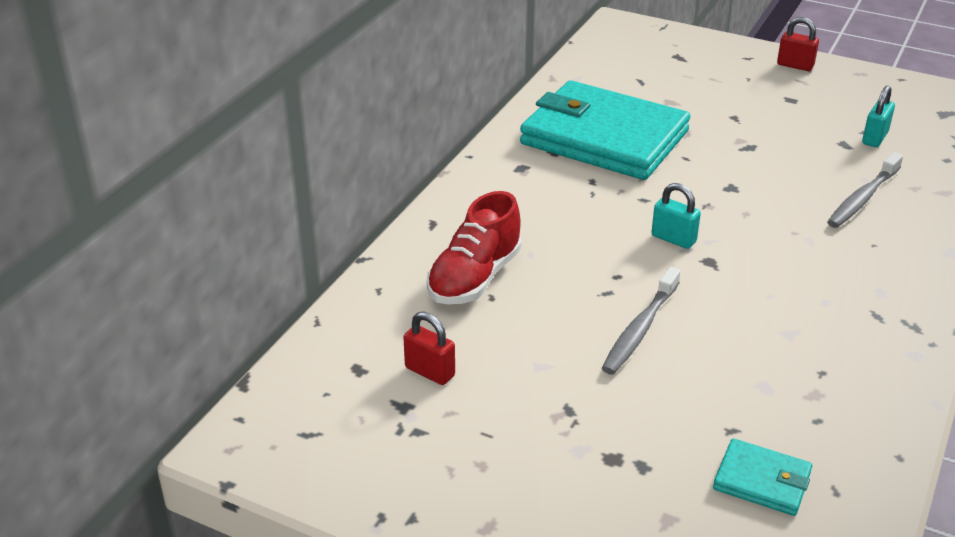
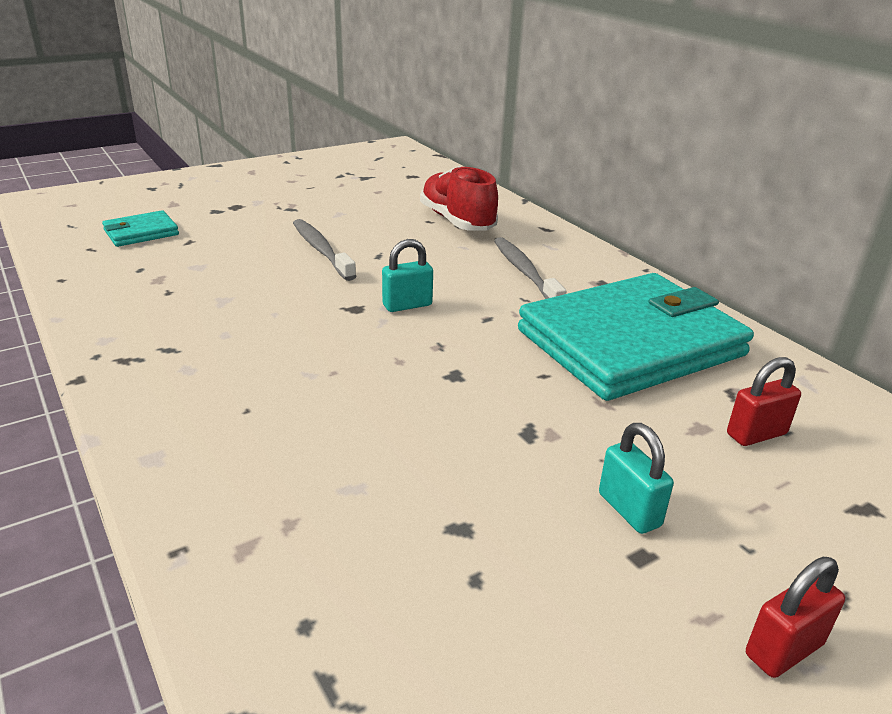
camera: 120 degrees right, 5 degrees down
(430, 371) = (382, 188): red padlock -> red padlock (756, 434)
(863, 198) = (325, 456): grey toothbrush -> grey toothbrush (525, 272)
(874, 138) = (445, 575): turquoise padlock -> turquoise padlock (629, 510)

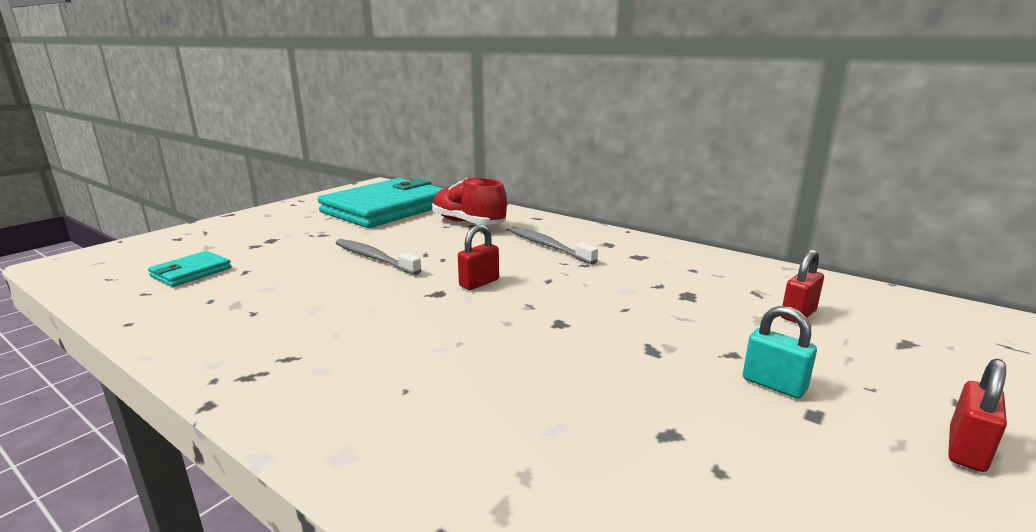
camera: 20 degrees left, 10 degrees down
(407, 305) = (479, 283): turquoise padlock -> red padlock
(630, 343) = (663, 276): turquoise wallet -> turquoise wallet (386, 208)

